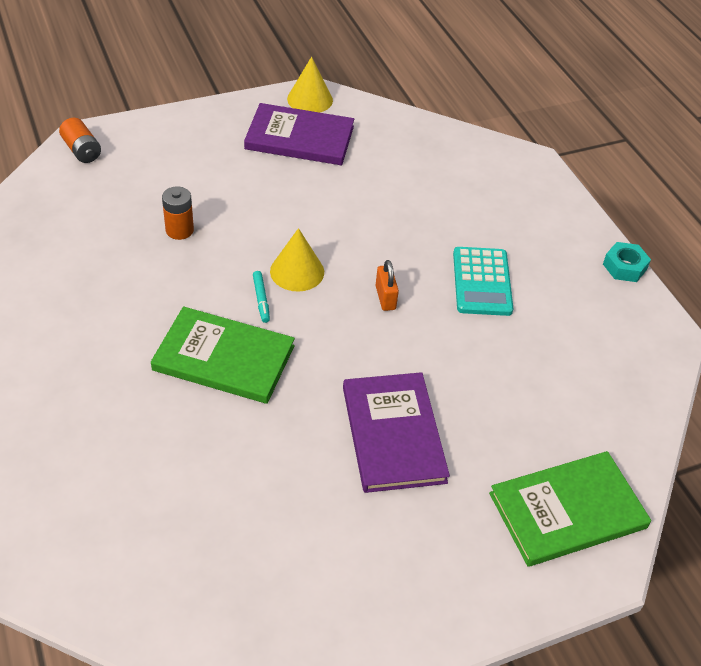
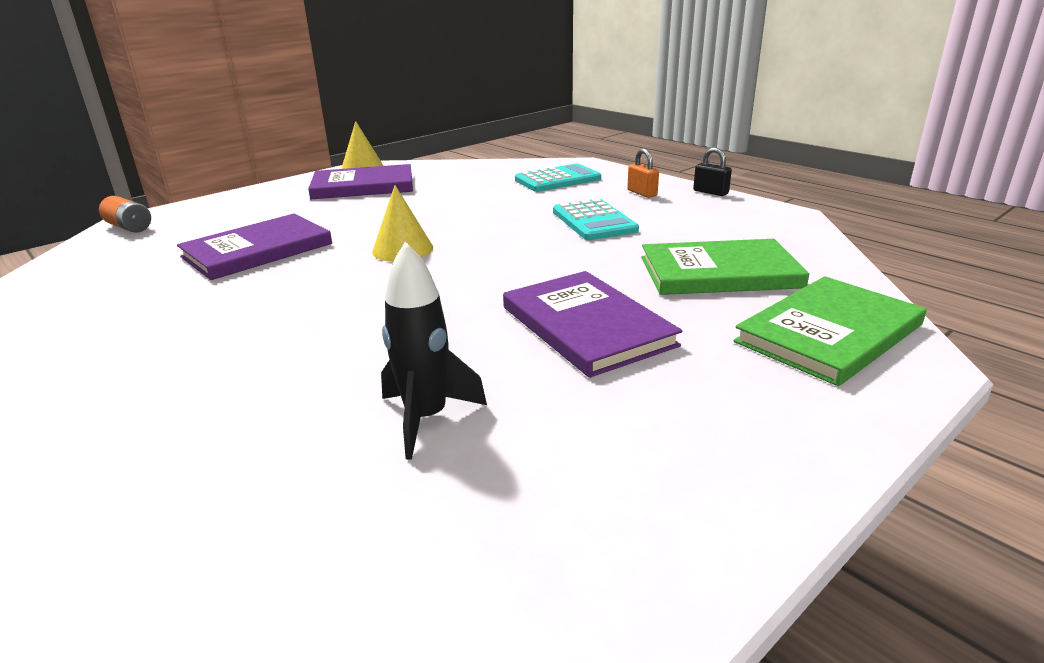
camera: 15 degrees left, 20 degrees down
(179, 230) = (257, 250): orange battery -> purple book
(224, 358) = (347, 318): green book -> green book (719, 272)
(242, 492) = (426, 418): none -> black rocket
(261, 299) = (372, 272): turquoise marker -> none
(385, 298) = (507, 246): orange padlock -> orange padlock (642, 193)
(490, 188) = (557, 179): none -> turquoise calculator
(624, 267) = (710, 192): turquoise nut -> black padlock

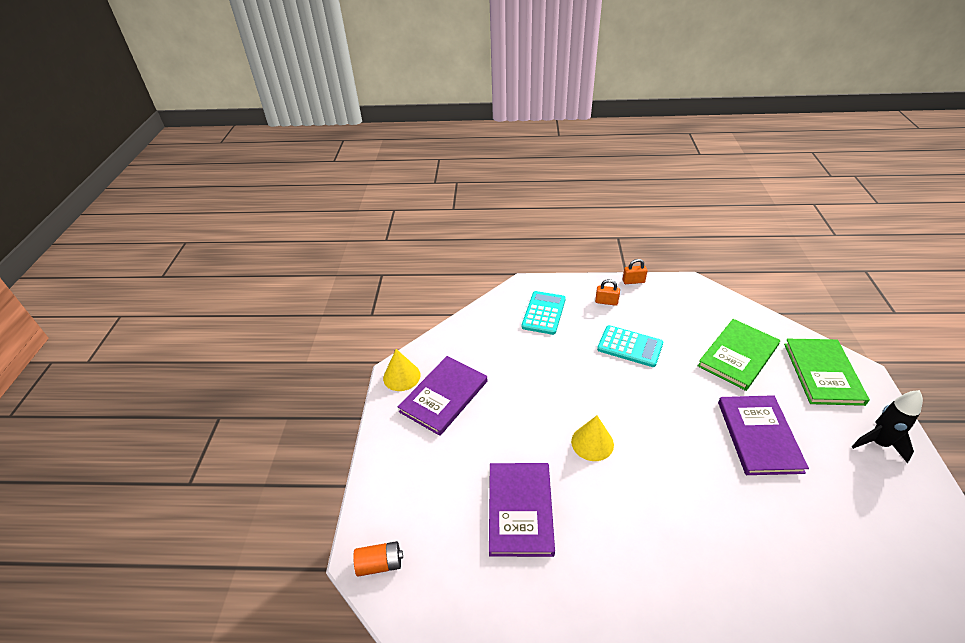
camera: 45 degrees left, 15 degrees up
(426, 418) = (809, 544): black rocket -> black rocket (878, 443)
(586, 326) = (759, 436): purple book -> purple book turned 75 degrees clockwise
(710, 192) = (633, 281): black padlock -> orange padlock

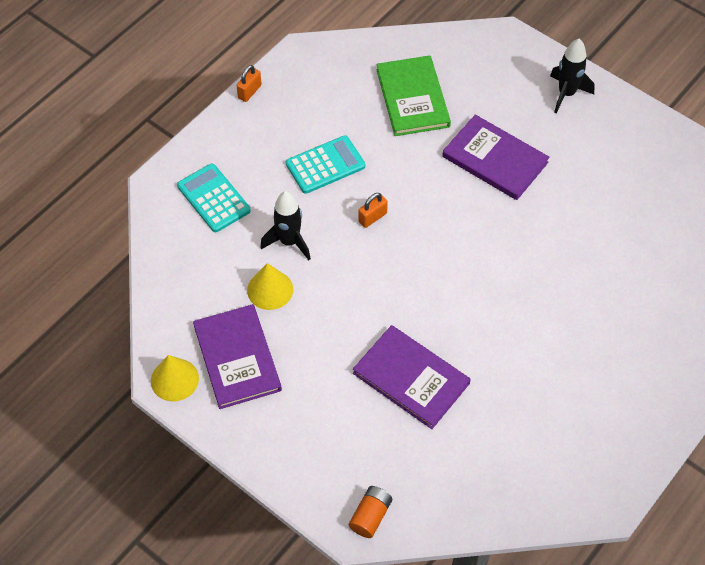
camera: 55 degrees left, 15 degrees up
(554, 366) = (289, 242): none -> black rocket
(592, 443) = (397, 278): yellow cone -> yellow cone (270, 289)
(606, 302) = (253, 136): orange padlock -> orange padlock (372, 217)
(822, 373) = (483, 61): green book -> none

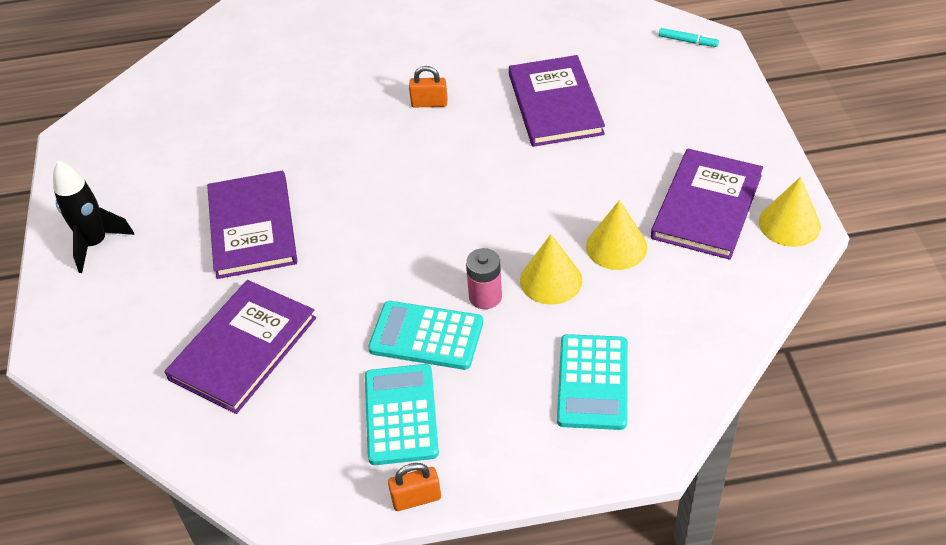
camera: 135 degrees left, 10 degrees down
(289, 242) = (551, 280): black rocket -> yellow cone
(296, 120) = (401, 415): none -> turquoise calculator
(316, 207) = (485, 297): none -> pink battery
(370, 516) = (687, 41): orange battery -> turquoise marker
(372, 217) = (438, 249): orange padlock -> orange padlock (429, 103)
(412, 98) = (243, 348): green book -> purple book

